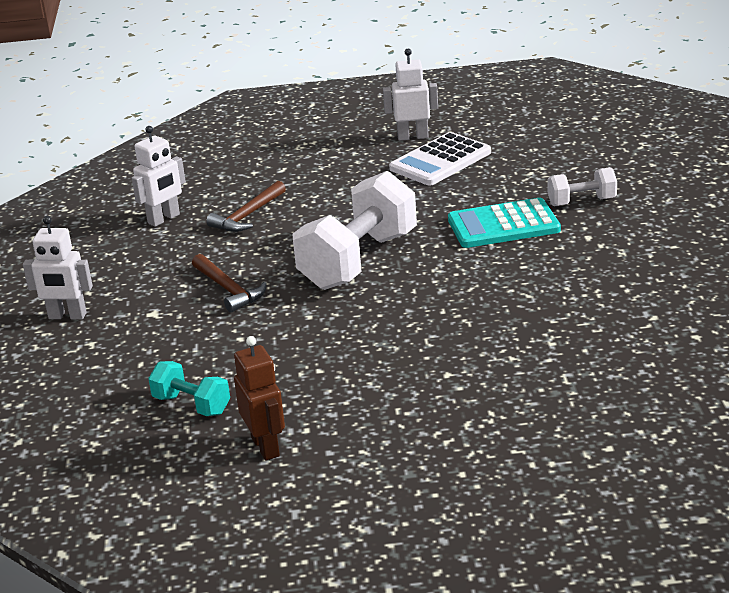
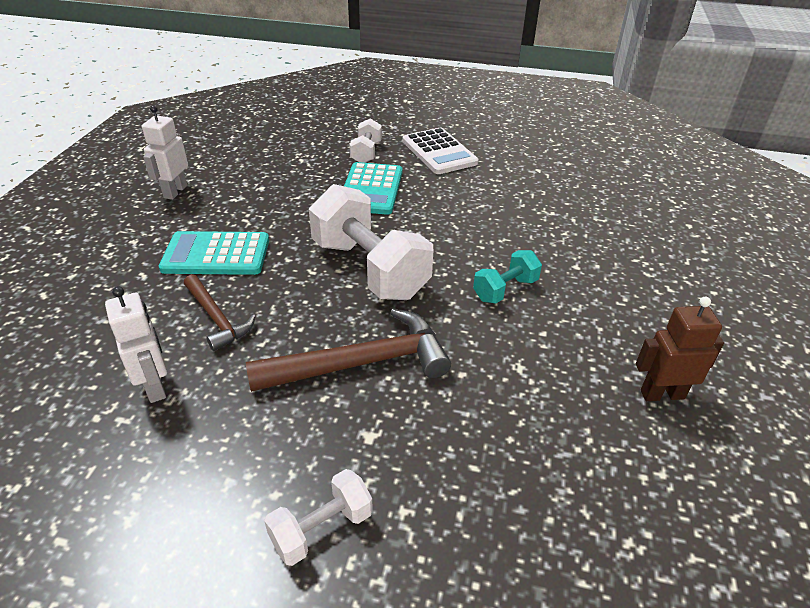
camera: 75 degrees left, 10 degrees up
(67, 316) = (321, 528): white robot -> white dumbbell
(192, 405) = (575, 436): turquoise dumbbell -> turquoise dumbbell (505, 289)
(228, 289) = (360, 363): brown hammer -> brown hammer, size x1.66
(330, 187) = (216, 254): none -> turquoise calculator
(440, 161) = (235, 189): white calculator -> white calculator (439, 152)

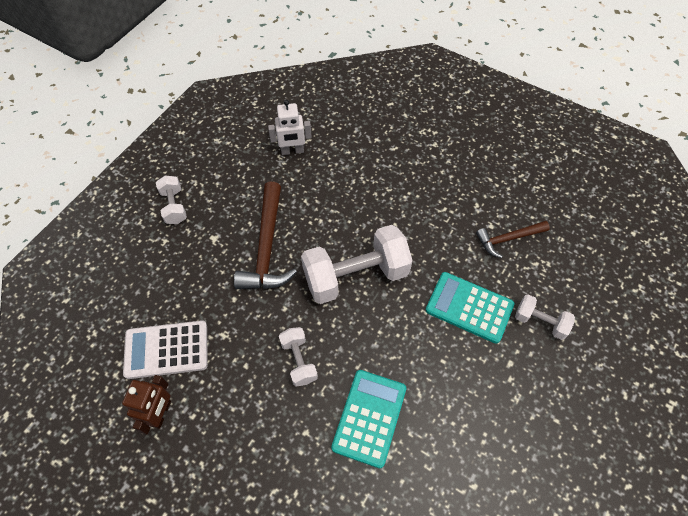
camera: 110 degrees right, 20 degrees up
(175, 191) = (497, 169): white robot -> none
(216, 254) = (404, 187): turquoise calculator -> turquoise calculator (369, 417)
(217, 318) = (336, 181): brown hammer -> brown hammer (508, 239)
(439, 152) = (531, 393): white calculator -> white calculator (166, 350)
(505, 289) = (299, 360): turquoise dumbbell -> white dumbbell

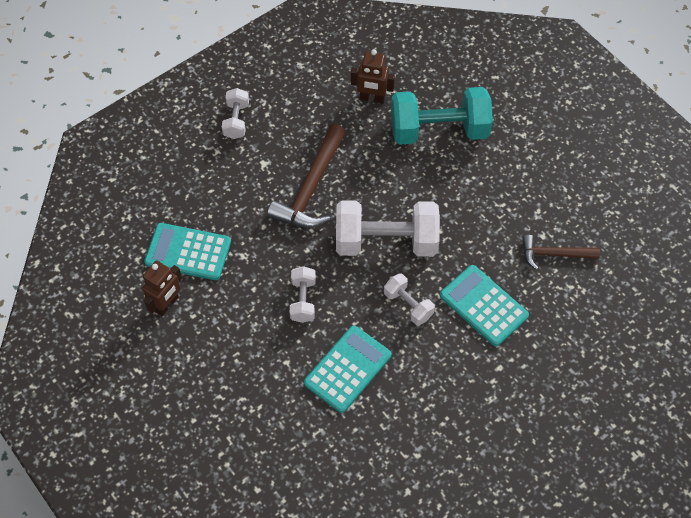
camera: 20 degrees right, 0 degrees up
(166, 350) = (188, 252): white calculator -> turquoise calculator
(292, 151) = (372, 98): white robot -> brown robot
(362, 161) = (439, 130): none -> turquoise dumbbell
(540, 322) = (547, 341): white dumbbell -> white dumbbell (408, 305)

